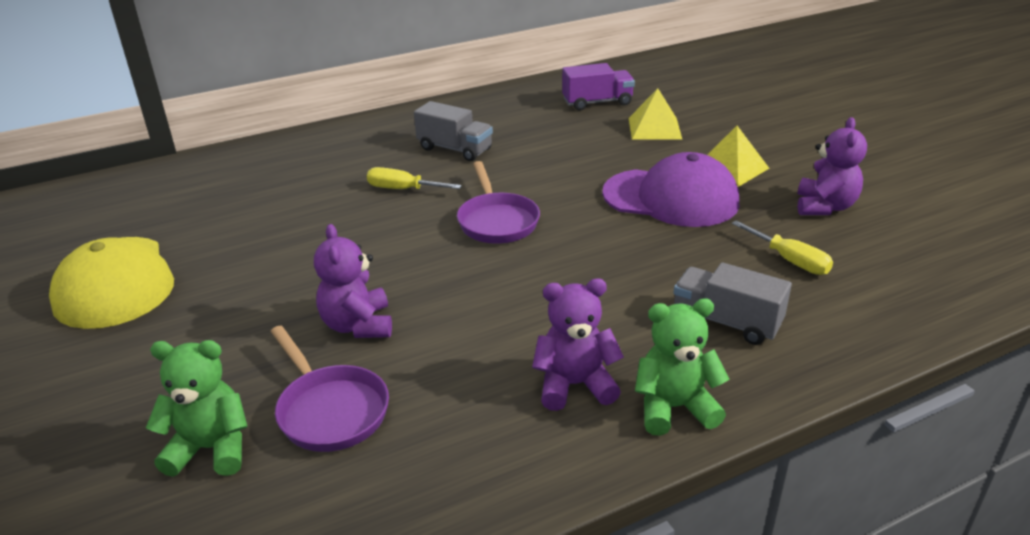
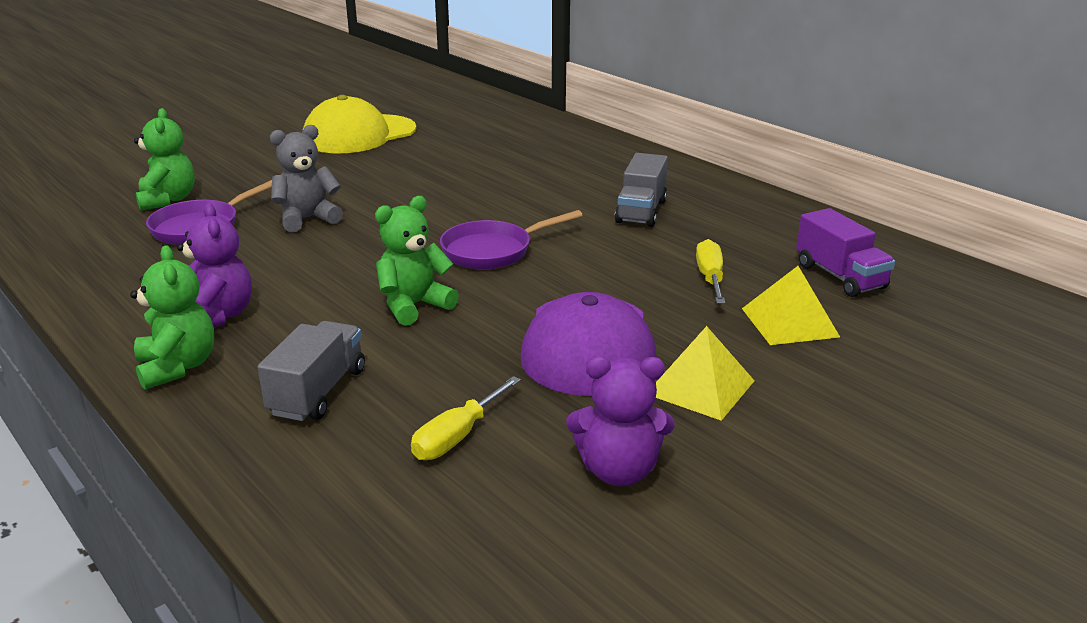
camera: 75 degrees right, 5 degrees down
(358, 325) = (307, 219): purple teddy bear -> grey teddy bear
(403, 189) = (539, 201): yellow screwdriver -> yellow screwdriver (710, 278)
(588, 267) = (414, 306): none -> green teddy bear

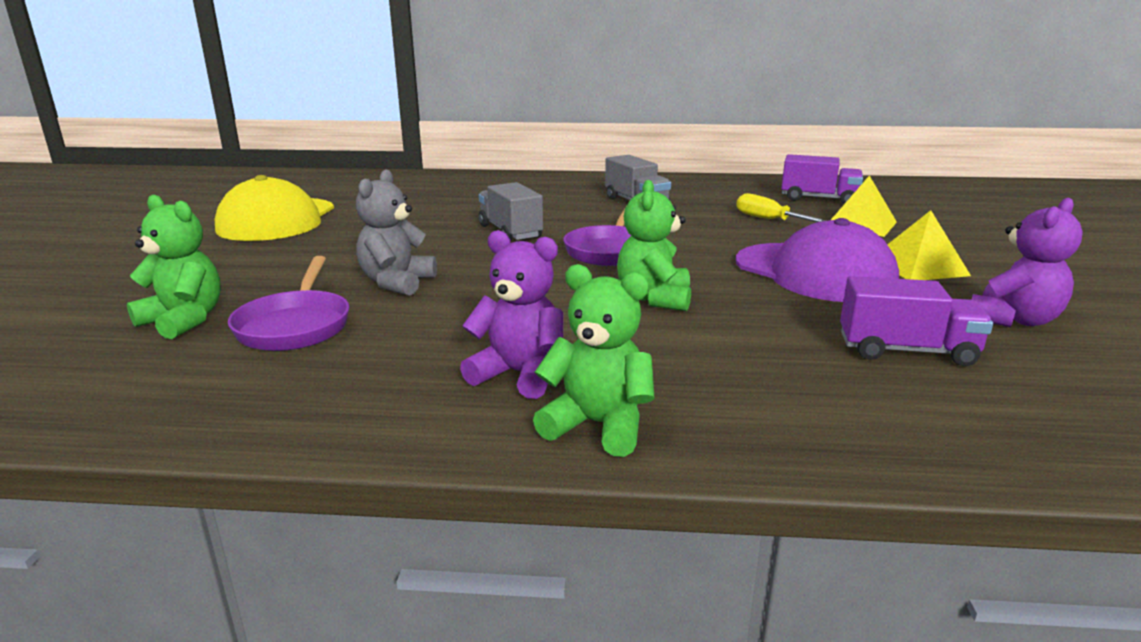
camera: 45 degrees left, 5 degrees down
(317, 392) = (755, 377): grey truck -> grey truck (510, 232)
(457, 436) = (906, 351): yellow screwdriver -> purple truck

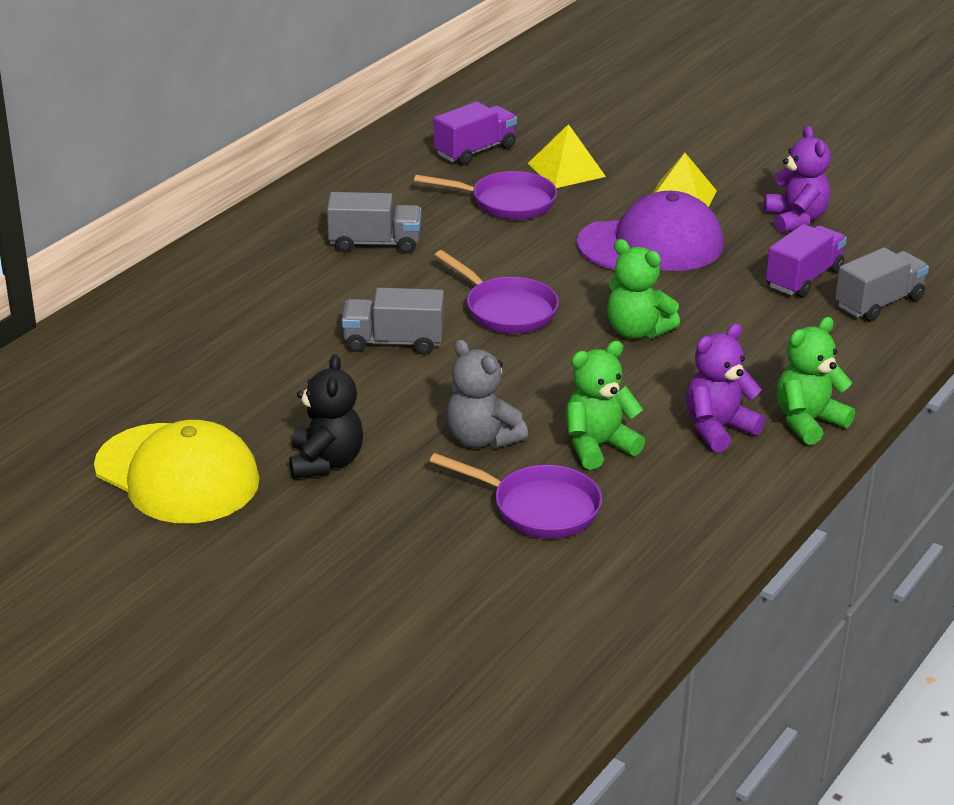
camera: 60 degrees left, 10 degrees up
(184, 320) = (472, 565): green teddy bear -> green teddy bear (598, 446)
(320, 248) = (326, 462): none -> black teddy bear
(768, 219) = (506, 203): yellow screwdriver -> purple pan
(952, 409) = (878, 303): none -> grey truck

